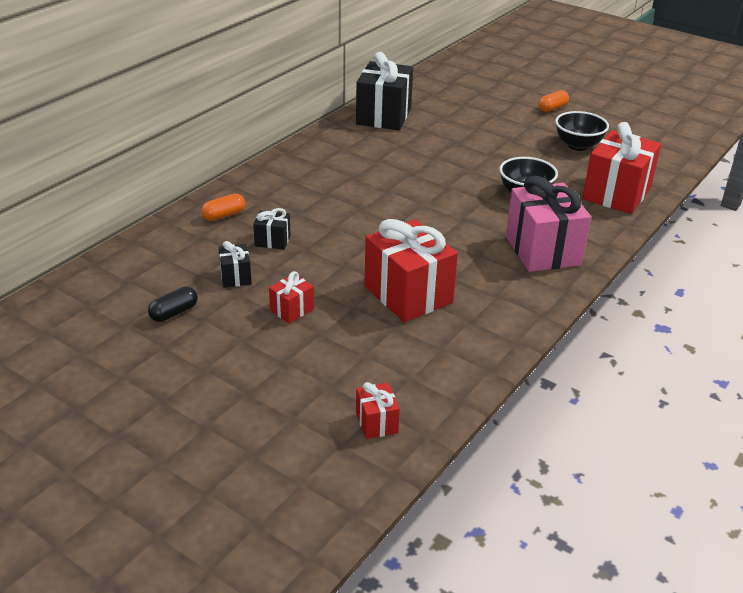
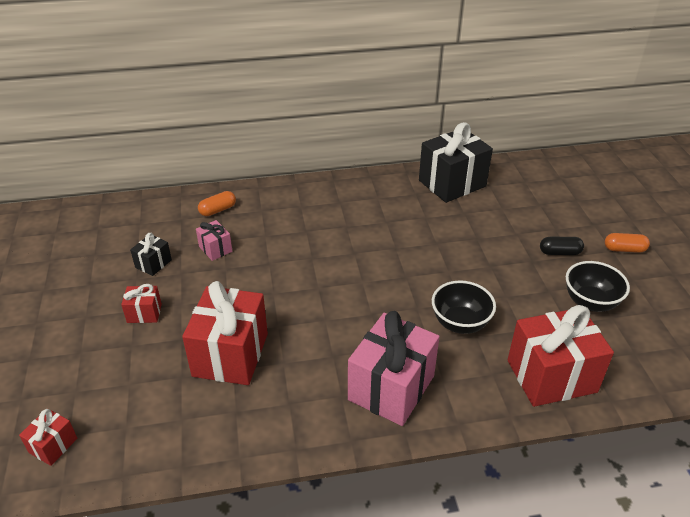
camera: 45 degrees right, 5 degrees up
(174, 313) = (84, 268): black capsule -> black capsule (559, 252)
(224, 215) = (218, 210): orange capsule -> orange capsule turned 45 degrees counterclockwise
(272, 241) = (215, 249): black gift -> pink gift

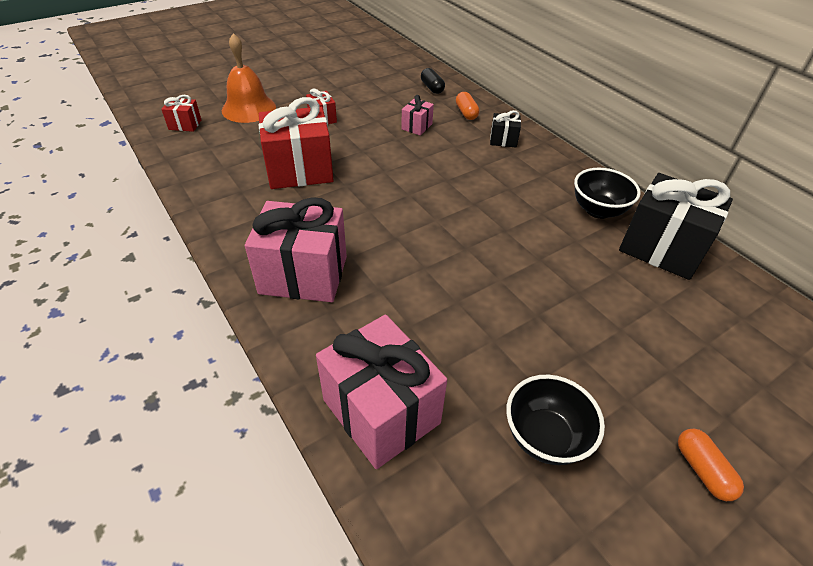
camera: 65 degrees right, 5 degrees up
(67, 373) = (249, 108): none -> orange bell
(153, 264) = (378, 105): black gift -> black gift (503, 140)
(218, 210) = (466, 113): orange capsule -> orange capsule turned 45 degrees clockwise
(460, 323) = (421, 307): black bowl -> black bowl (598, 210)
(551, 376) = (381, 411): red gift -> pink gift
(559, 252) = (623, 384): black capsule -> black capsule (432, 88)

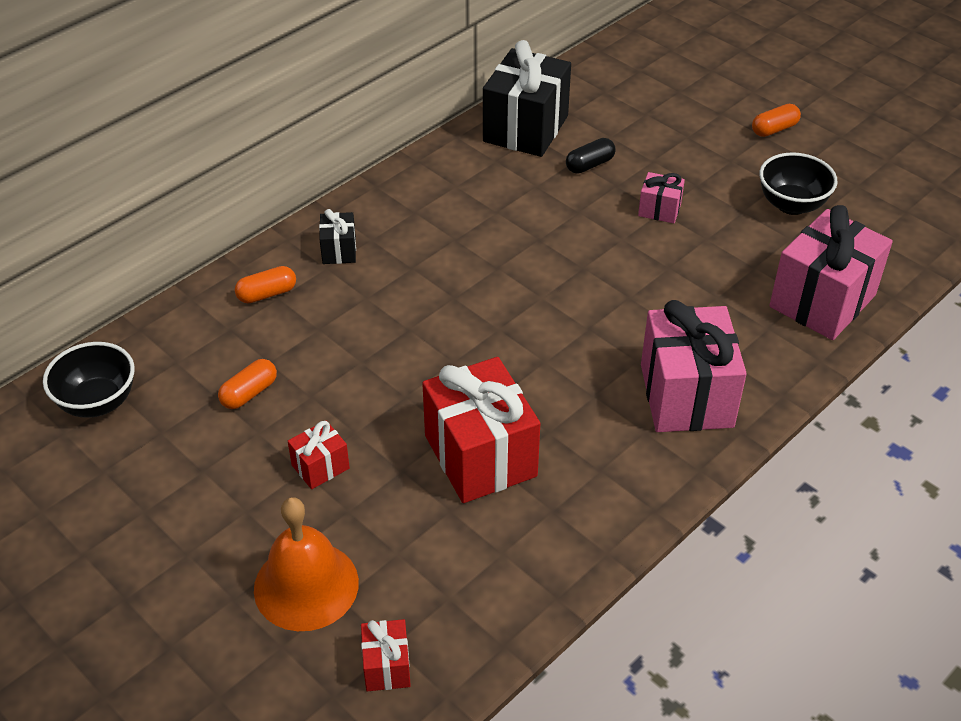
camera: 100 degrees left, 0 degrees up
(386, 102) = (249, 393): none -> orange capsule
(416, 126) = (321, 344): pink gift -> pink gift (659, 210)
(432, 88) = (186, 343): black capsule -> black capsule (589, 165)
(598, 210) = (475, 169): black bowl -> black bowl (98, 402)

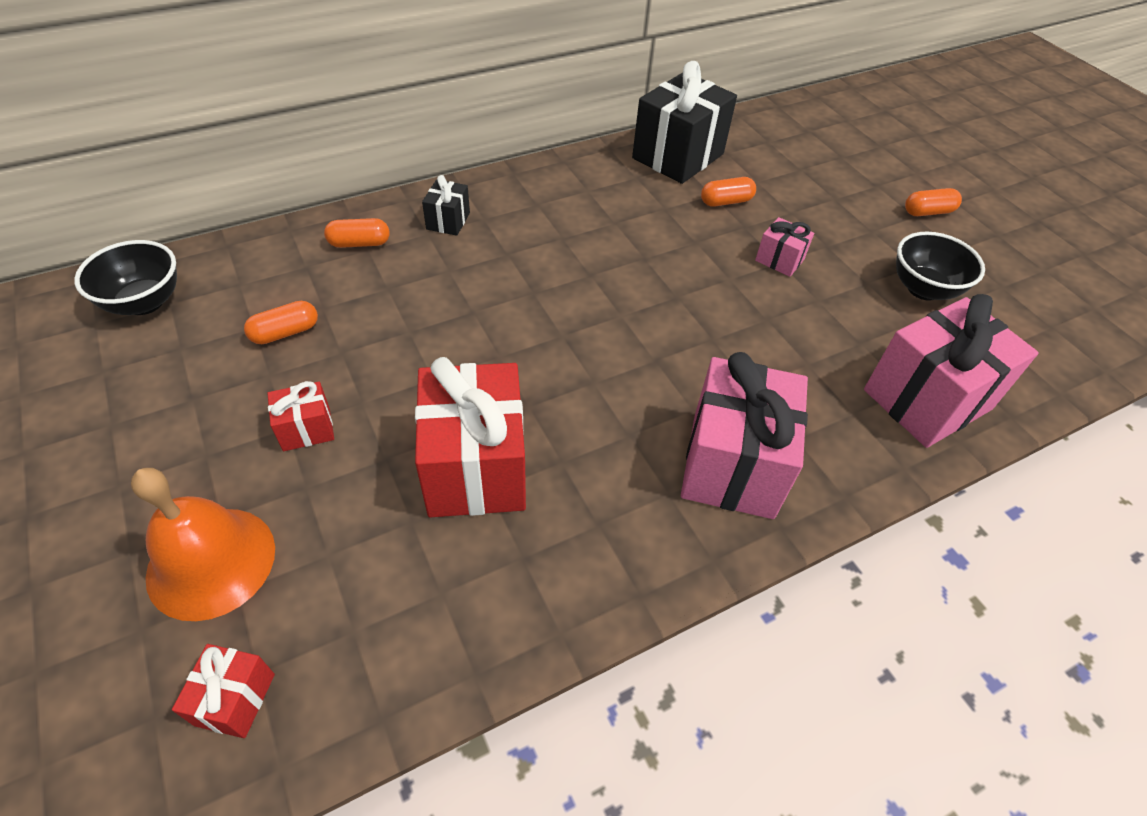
camera: 15 degrees right, 5 degrees up
(589, 165) = (726, 201): black capsule -> orange capsule

